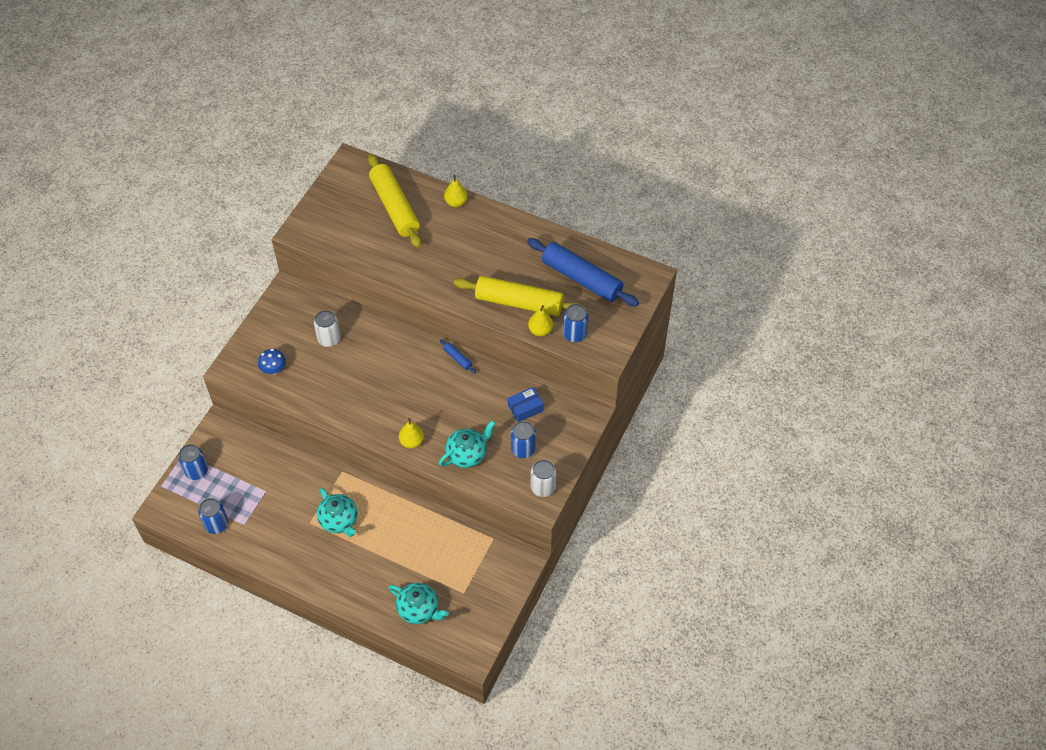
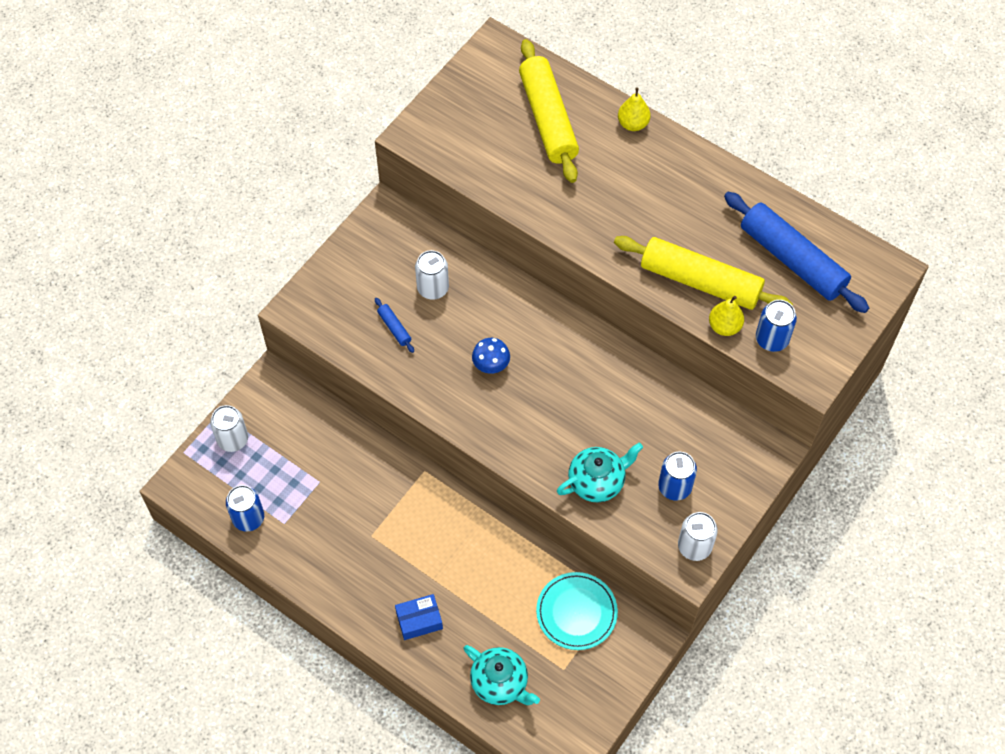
camera: 10 degrees right, 5 degrees up
(196, 471) = (233, 439): blue can -> white can
(273, 369) = (353, 319): blue mushroom -> blue mushroom (491, 364)
(339, 521) = (411, 539): turquoise teapot -> none
(412, 441) = (524, 451): yellow pear -> none
(457, 358) = (603, 342): blue rolling pin -> blue rolling pin (394, 328)
(467, 552) = (576, 612): none -> turquoise plate
(525, 408) = (686, 428): blue box -> blue box (419, 620)

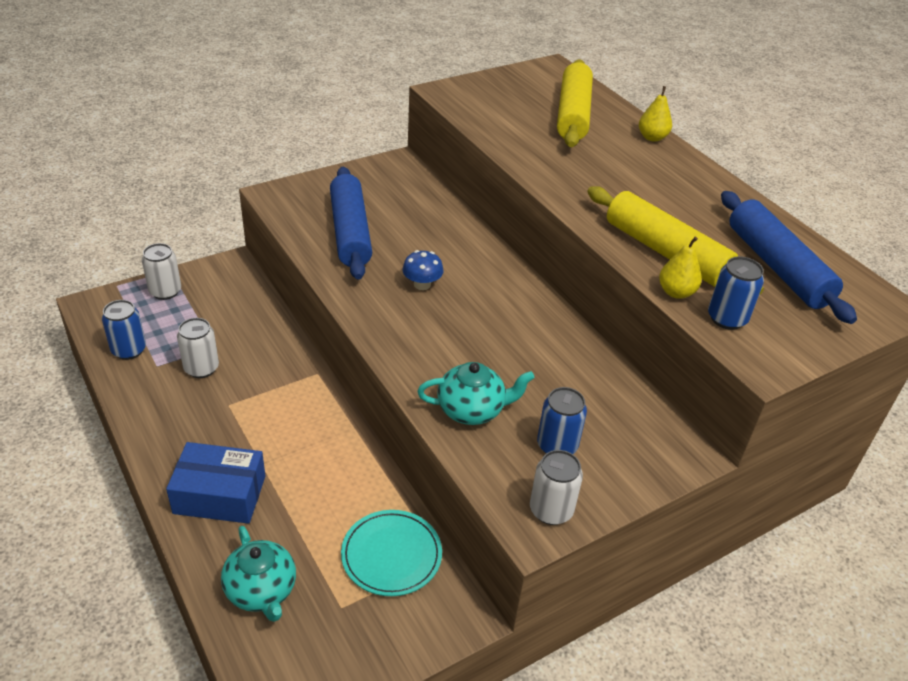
camera: 20 degrees right, 20 degrees down
(394, 328) = (350, 232): blue rolling pin -> blue rolling pin, size x2.48
(419, 620) = (220, 495): blue box -> blue box, size x1.63
(433, 288) = (405, 219): white can -> white can (201, 368)

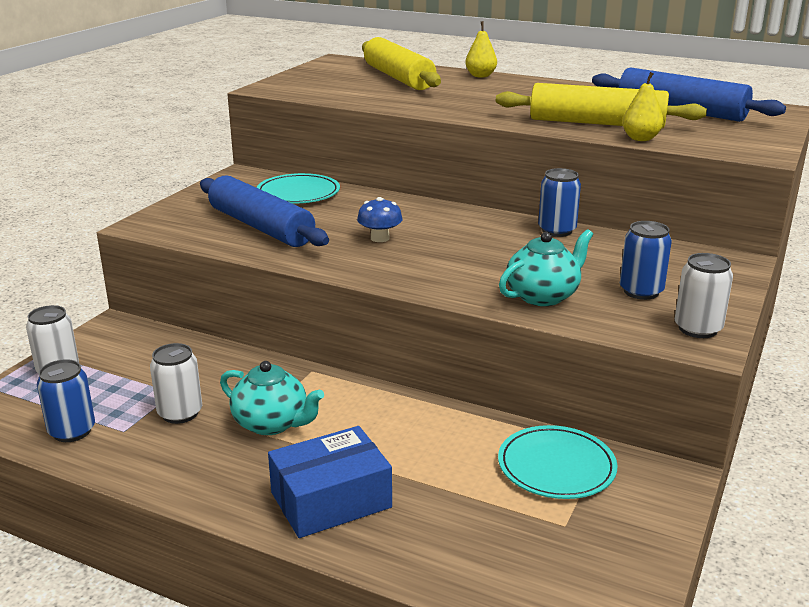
camera: 30 degrees left, 15 degrees down
(261, 591) = (474, 552): turquoise teapot -> turquoise teapot (272, 423)
(417, 203) = (298, 193): none -> turquoise plate
(727, 318) = (697, 141): blue can -> blue can (557, 230)

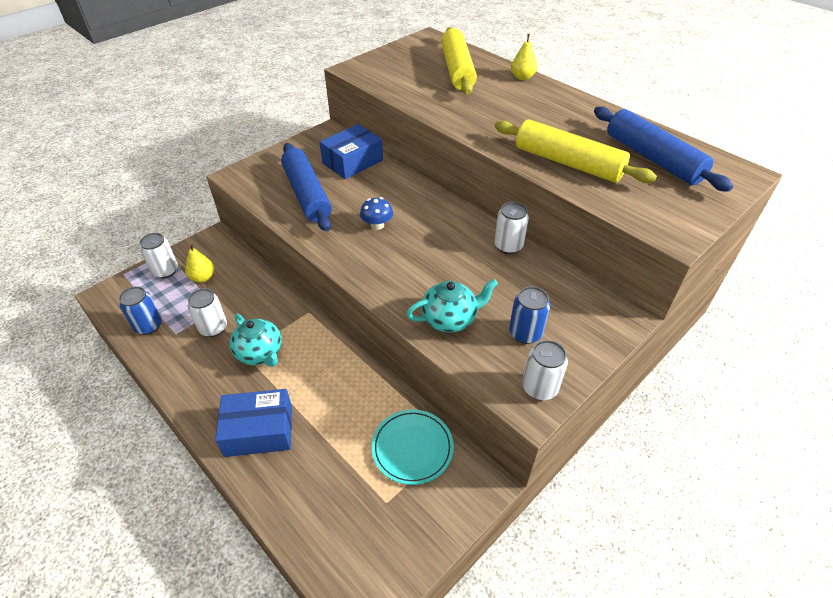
camera: 20 degrees right, 20 degrees up
(298, 193) = (352, 162): turquoise plate -> blue box
(557, 230) = (508, 246): blue can -> white can
(640, 139) = (588, 193): yellow pear -> yellow pear (203, 278)

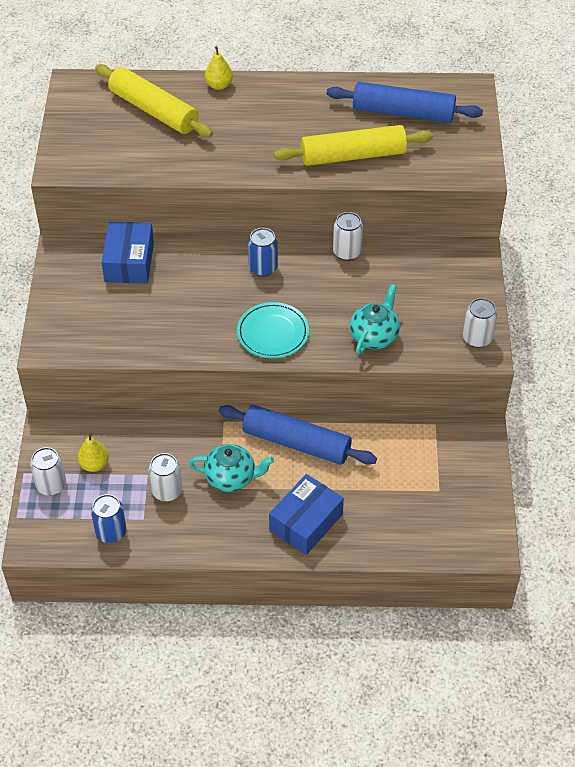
camera: 45 degrees left, 5 degrees up
(307, 194) = (136, 319): blue rolling pin -> blue rolling pin (296, 443)
(377, 225) = (231, 304): blue mushroom -> none
(412, 448) = (416, 448): turquoise plate -> turquoise plate (272, 333)
(525, 333) = (431, 309): blue can -> blue can (263, 268)

